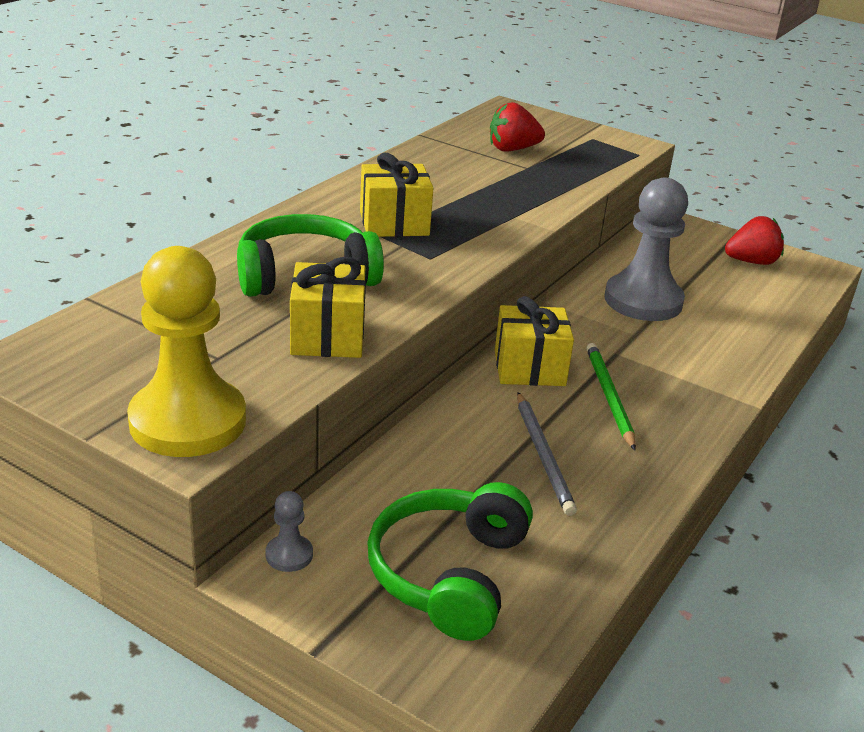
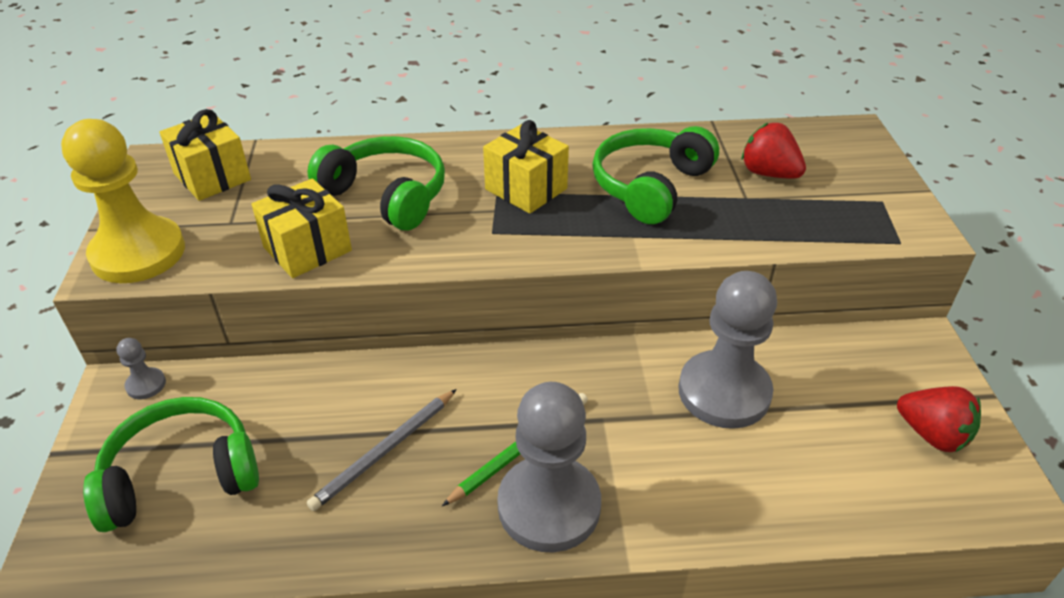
camera: 55 degrees right, 10 degrees up
(465, 186) = (650, 186): none -> green headphones
(529, 368) = (509, 378): yellow gift -> yellow gift (212, 177)
(675, 410) = (549, 506): none -> grey pawn

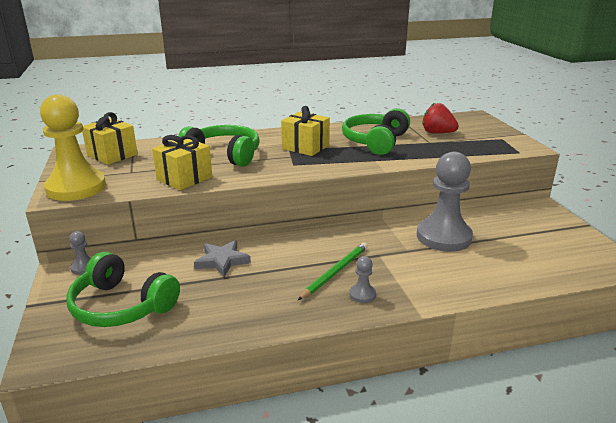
camera: 10 degrees left, 15 degrees down
(181, 475) = (121, 306): green headphones -> green headphones turned 120 degrees counterclockwise
(351, 399) = (222, 261): none -> grey star
(384, 451) = (251, 281): grey pencil -> none
(549, 506) = (362, 294): grey pawn -> grey pawn, size x0.42
(932, 434) = (564, 243): red strawberry -> none

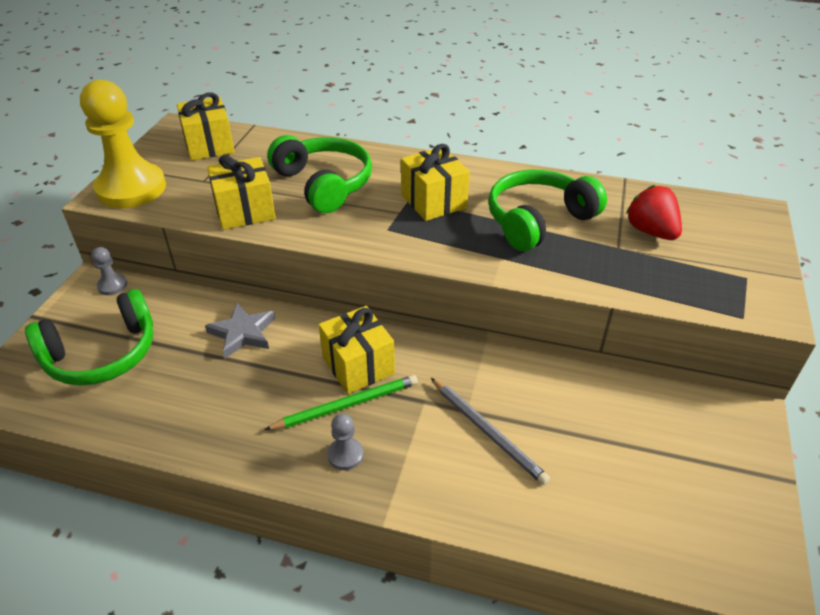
camera: 30 degrees right, 15 degrees up
(121, 306) = (102, 354): green headphones -> green headphones turned 90 degrees counterclockwise
(320, 252) = (358, 365): none -> yellow gift
(430, 255) = (487, 432): none -> grey pencil
(443, 237) = (537, 408): grey pawn -> none

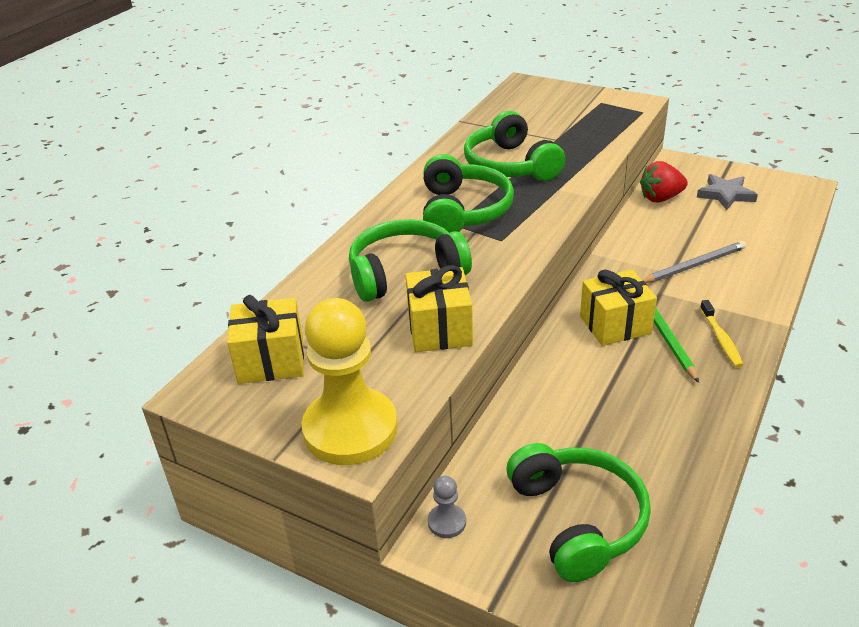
camera: 75 degrees left, 5 degrees down
(243, 333) = (559, 400): grey star -> grey star (725, 195)
(345, 455) = (721, 339): grey pawn -> yellow toothbrush
(433, 201) = (463, 211): yellow gift -> green headphones
(651, 231) = (539, 123): red strawberry -> red strawberry (661, 198)

